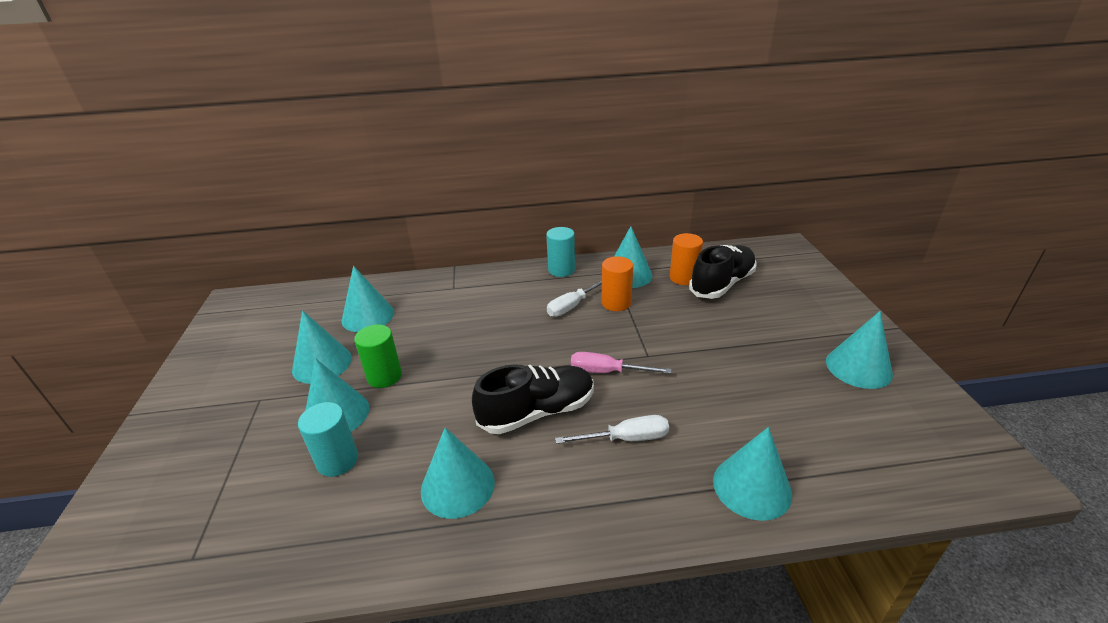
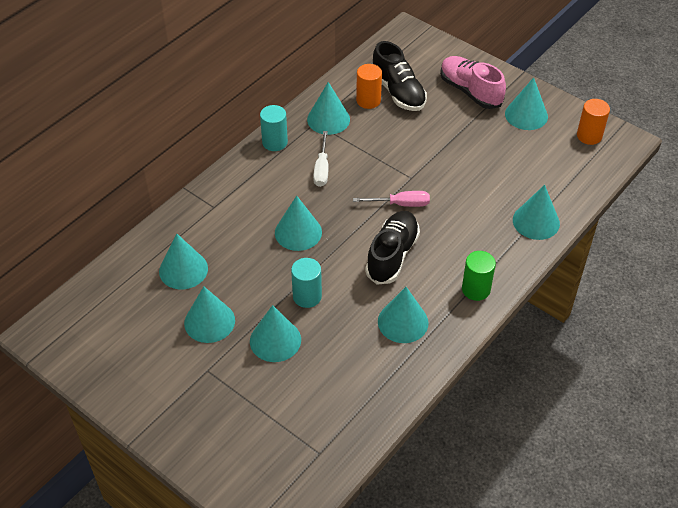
camera: 45 degrees left, 15 degrees up
(337, 460) = (319, 360): turquoise cylinder -> turquoise cylinder (307, 296)
(384, 376) = (268, 299): green cylinder -> green cylinder (476, 289)
(485, 340) = (298, 232): none -> turquoise cone
(607, 372) = (400, 204): pink screwdriver -> pink screwdriver turned 150 degrees counterclockwise
(616, 303) = (347, 149): orange cylinder -> orange cylinder (589, 136)
(626, 438) = (455, 237): white screwdriver -> none
(722, 284) = (398, 92): black shoe -> black shoe turned 150 degrees clockwise
(805, 316) = (470, 91): none -> pink shoe

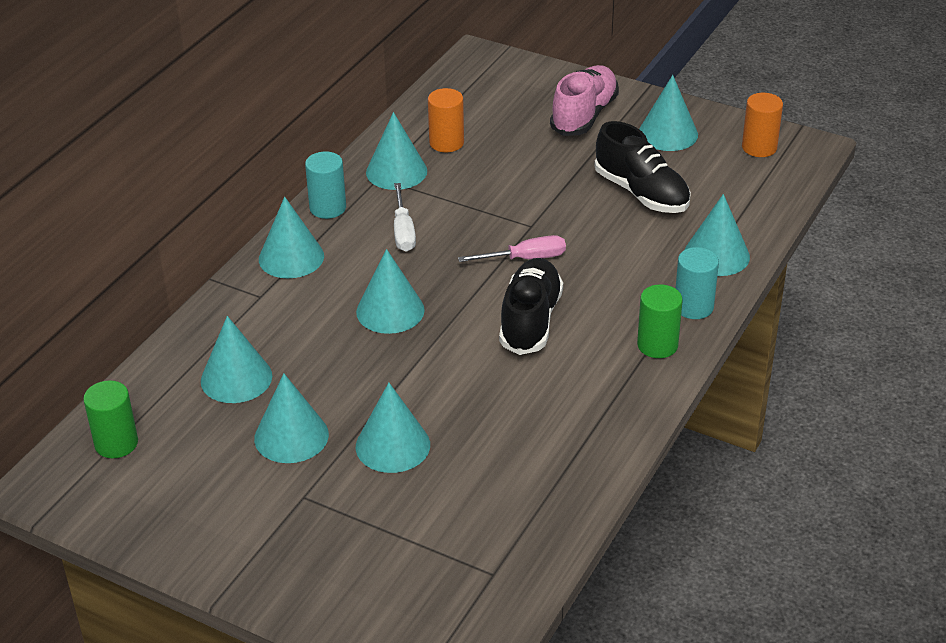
camera: 10 degrees left, 10 degrees down
(94, 308) = (116, 443): none -> green cylinder
(307, 296) = (424, 386): turquoise cylinder -> turquoise cylinder (693, 307)
(398, 92) = (485, 128): black shoe -> black shoe (641, 193)
(403, 322) = (567, 398): turquoise cone -> turquoise cone (291, 257)
(470, 91) = (584, 115): pink shoe -> pink shoe turned 75 degrees clockwise

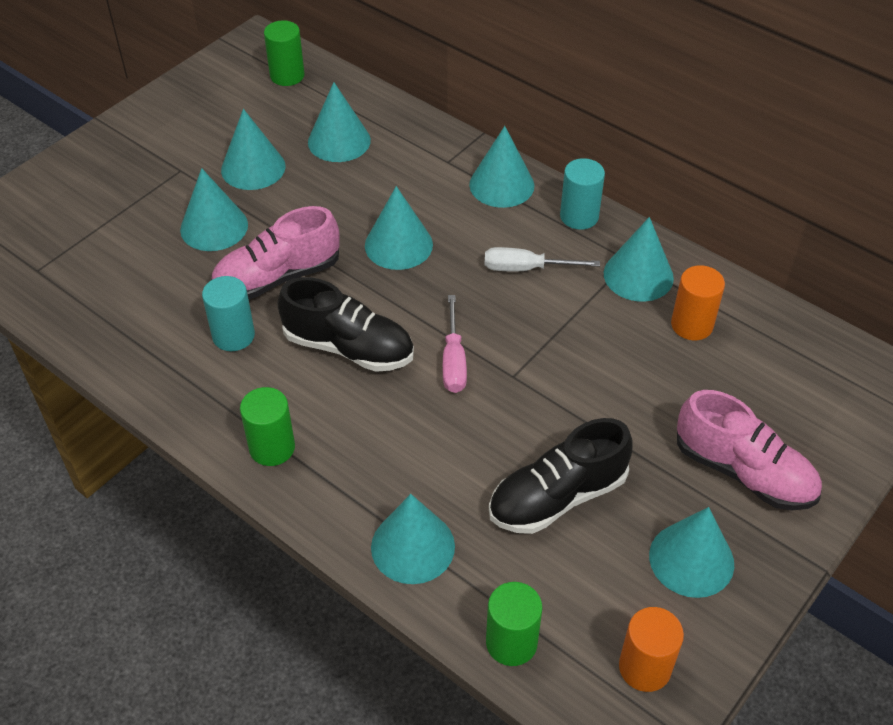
camera: 100 degrees right, 10 degrees up
(455, 383) = (277, 277): none -> pink shoe
(693, 307) = (324, 497): turquoise cylinder -> turquoise cylinder (233, 335)
(770, 201) = (511, 642): none -> green cylinder

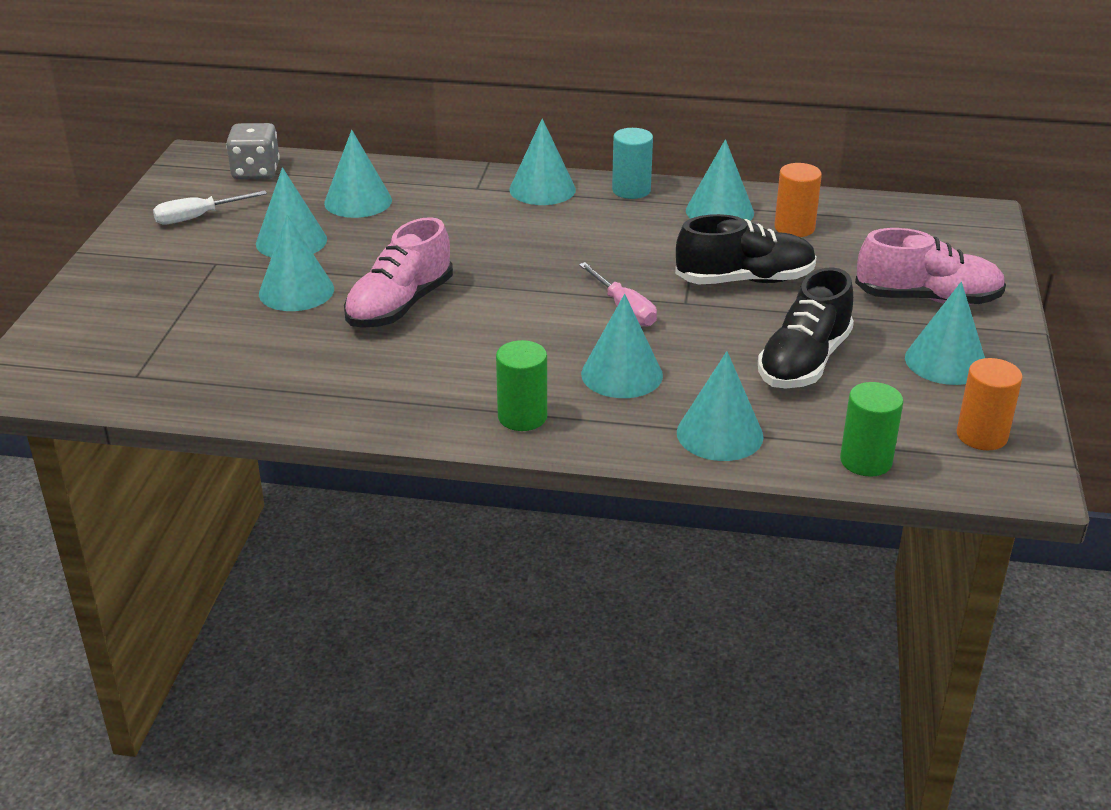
camera: 30 degrees left, 15 degrees down
(233, 335) = (400, 357): turquoise cylinder -> none
(287, 75) = (256, 172): green cylinder -> grey dice
(349, 347) = (520, 330): black shoe -> black shoe (745, 280)
(398, 245) = (491, 252): turquoise cone -> turquoise cone (622, 374)
(526, 268) = (622, 234): white screwdriver -> white screwdriver (198, 217)

